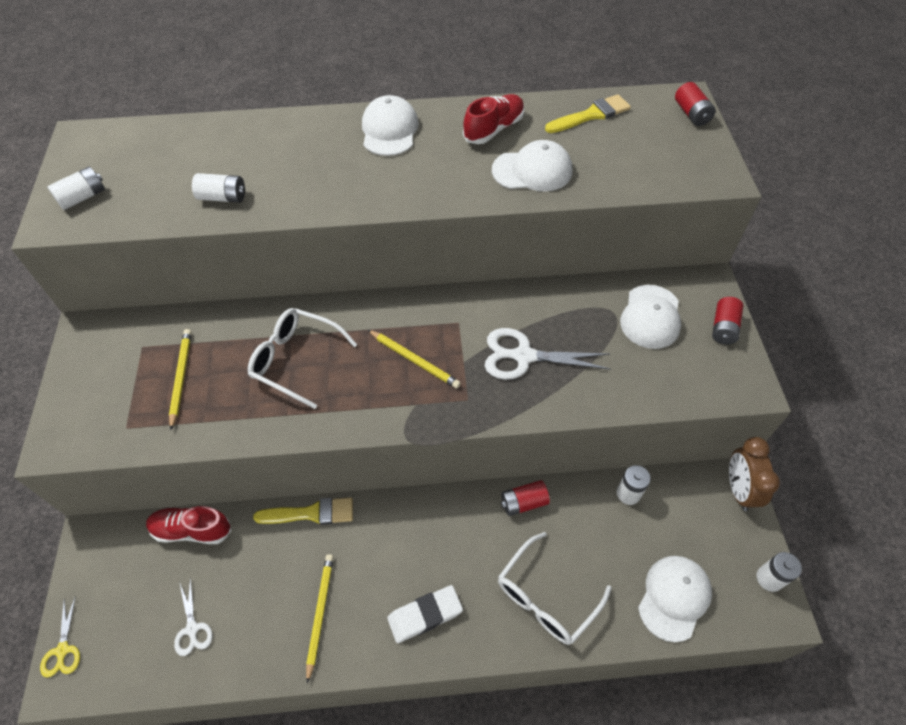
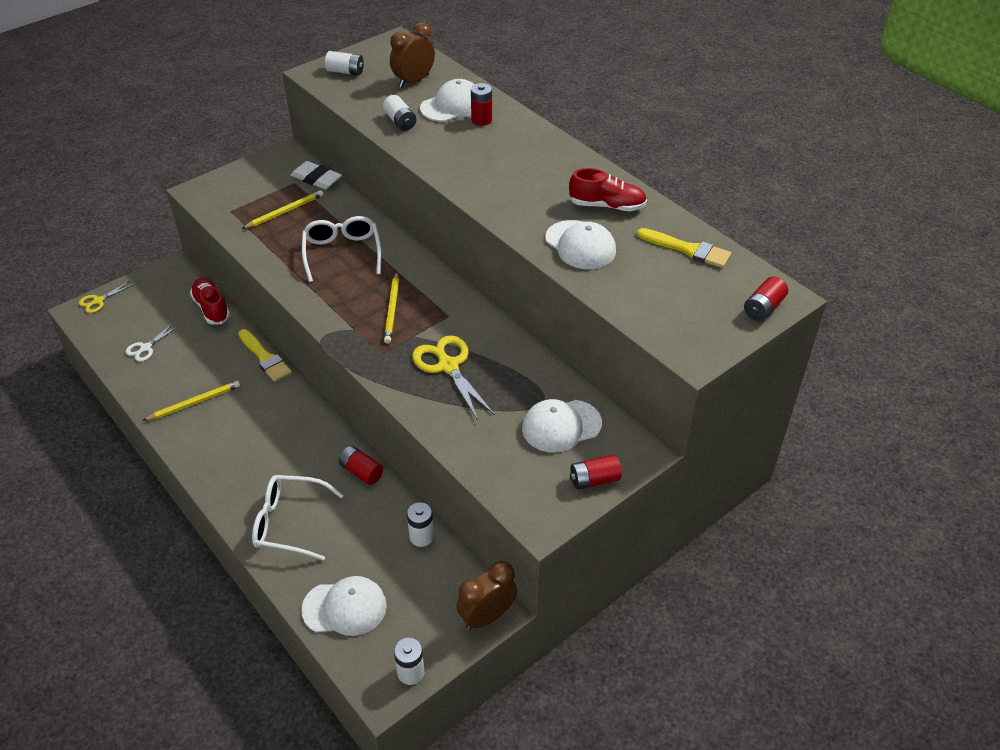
camera: 55 degrees right, 10 degrees down
(167, 156) = (414, 81): none -> brown clock
(287, 142) = (481, 120): none -> red battery
(389, 130) = (546, 157): white cap -> white cap (452, 106)
(425, 615) = (229, 458): white eraser -> white eraser (316, 179)
(524, 356) = (448, 366): white scissors -> yellow scissors

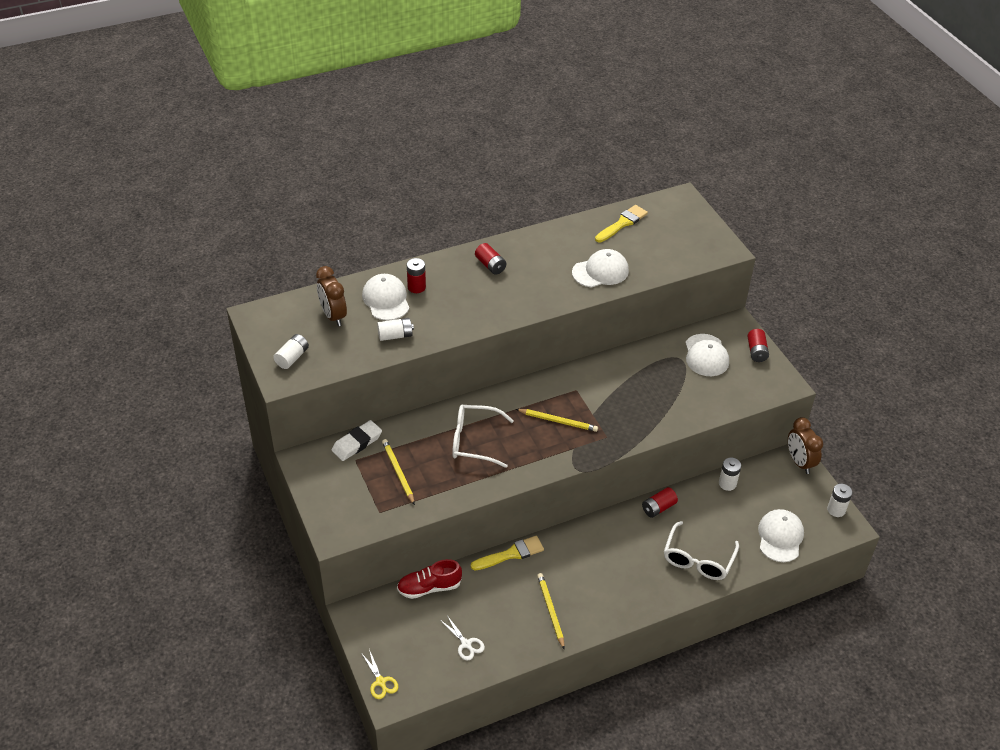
camera: 75 degrees left, 0 degrees up
(448, 366) = (632, 401): yellow scissors -> none
(607, 206) = (560, 247): red shoe -> none
(763, 308) = (690, 209): red battery -> red battery (490, 265)

